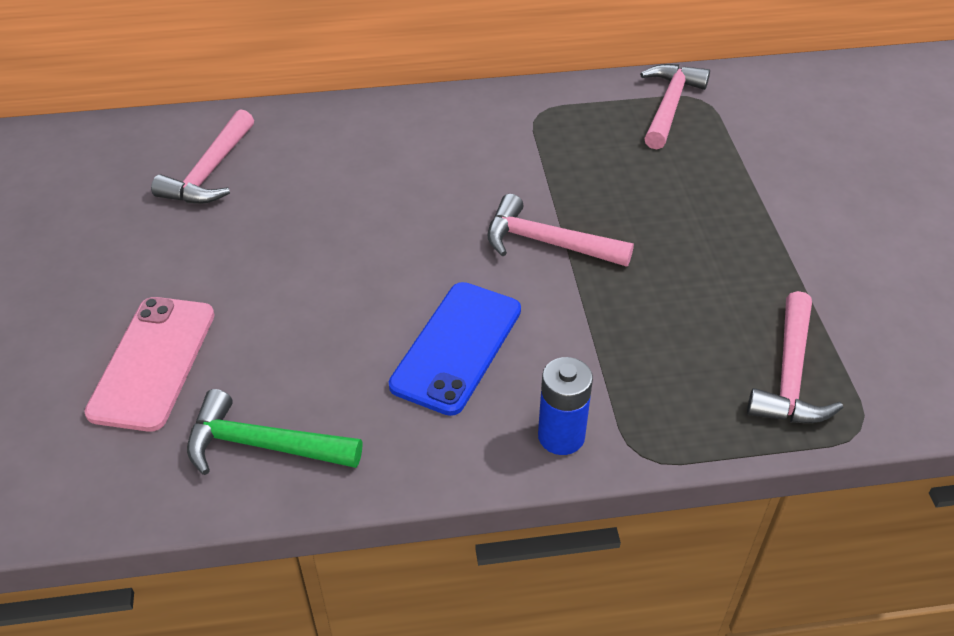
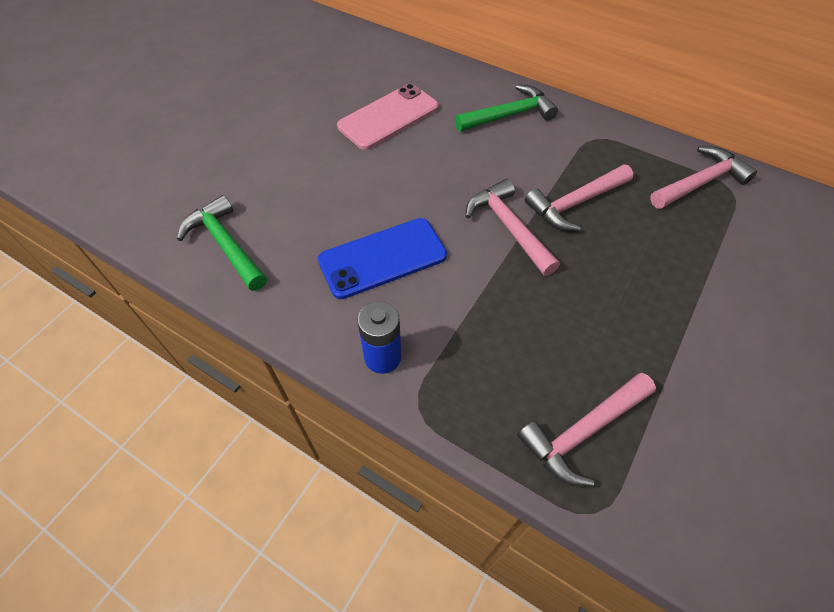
camera: 40 degrees right, 10 degrees up
(153, 362) = (225, 164): pink phone -> pink phone (388, 117)
(210, 172) = (361, 74): pink hammer -> pink hammer (575, 203)
(430, 133) = (509, 115): none -> green hammer

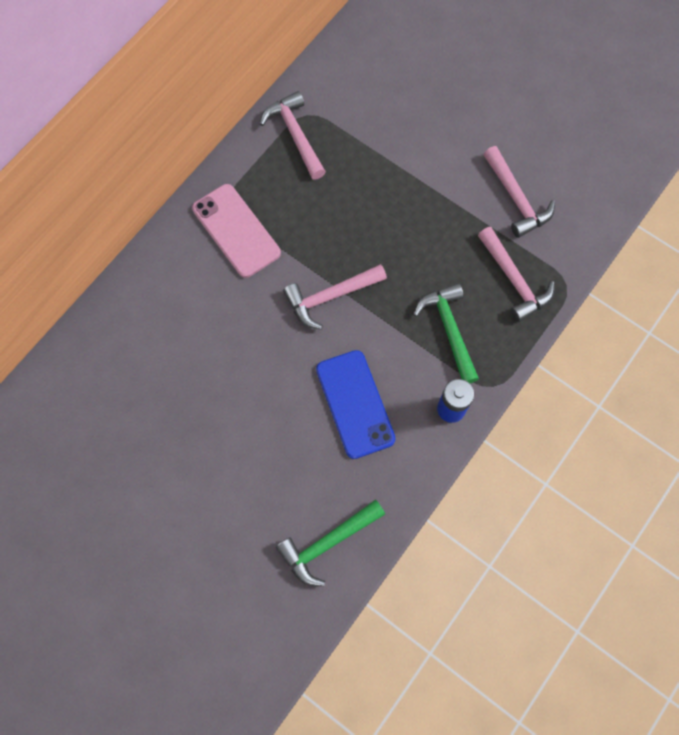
camera: 85 degrees left, 15 degrees up
(388, 117) = (169, 388): pink phone -> pink phone (236, 231)
(509, 115) = (184, 272): green hammer -> green hammer (449, 330)
(575, 203) = (308, 238): pink hammer -> pink hammer (516, 199)

